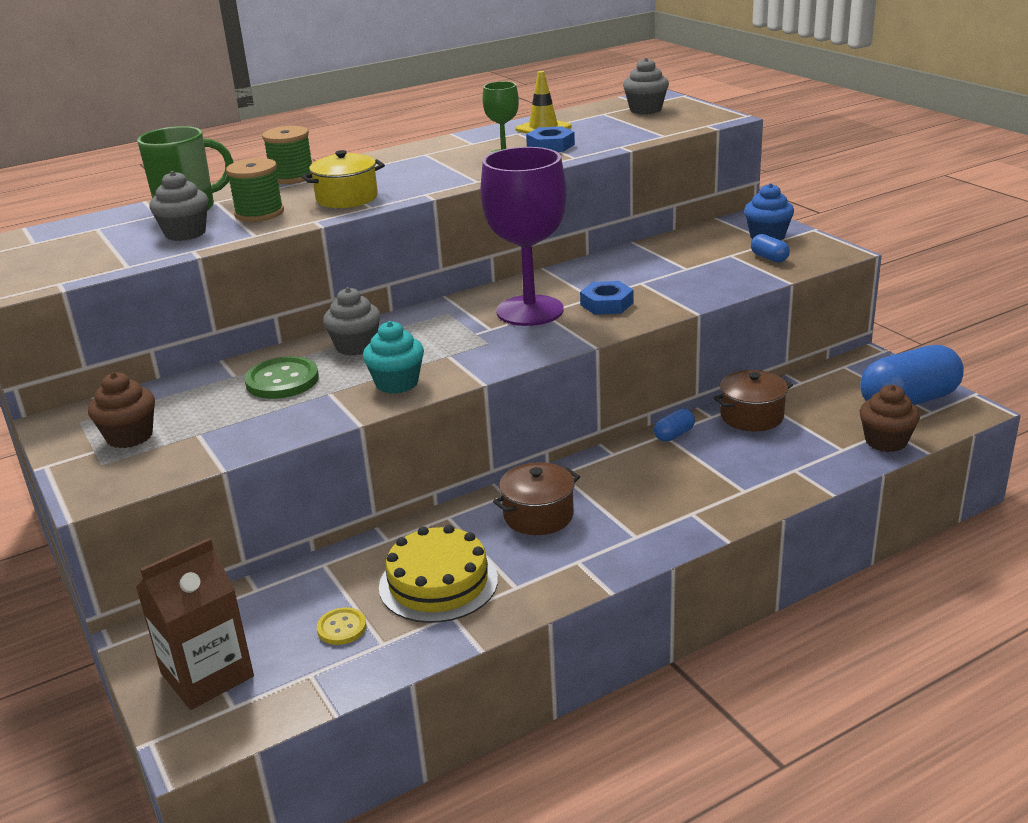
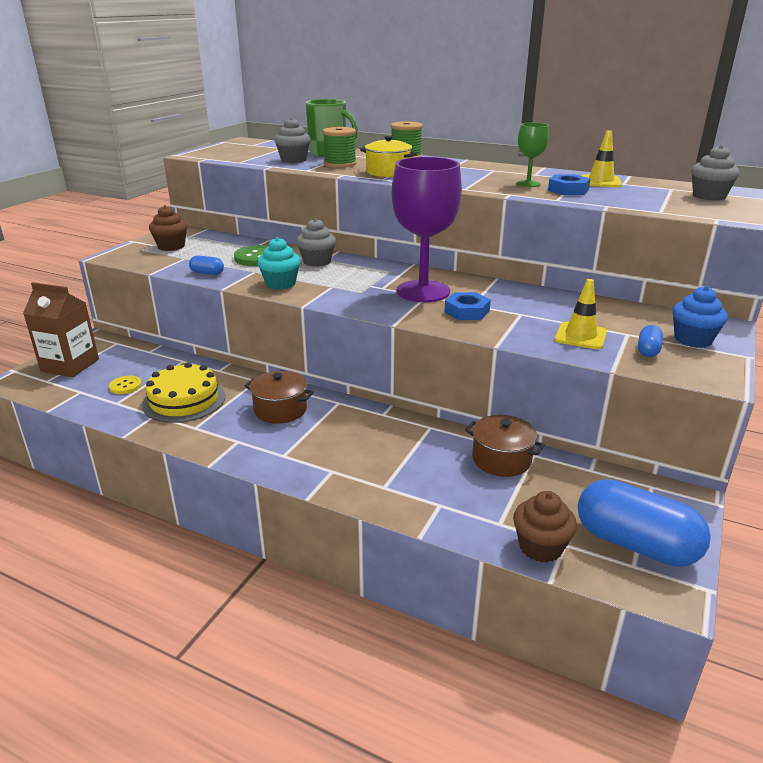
camera: 55 degrees right, 0 degrees up
(674, 435) = (434, 431): blue capsule -> blue capsule (207, 273)
(716, 273) = (580, 336): none -> yellow traffic cone

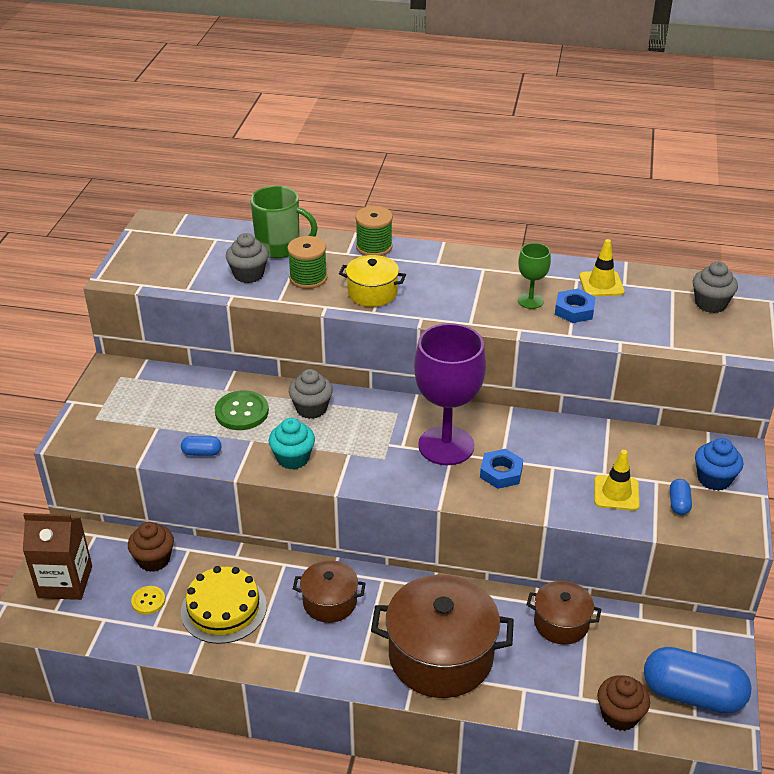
camera: 15 degrees left, 10 degrees up
(171, 246) = (127, 406): brown cupcake -> brown cupcake (154, 560)
(364, 464) = (440, 655): none -> brown pot

